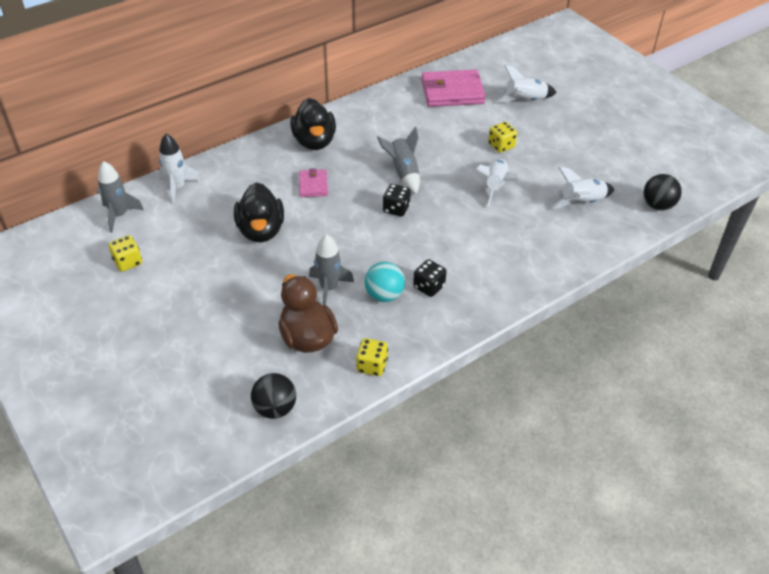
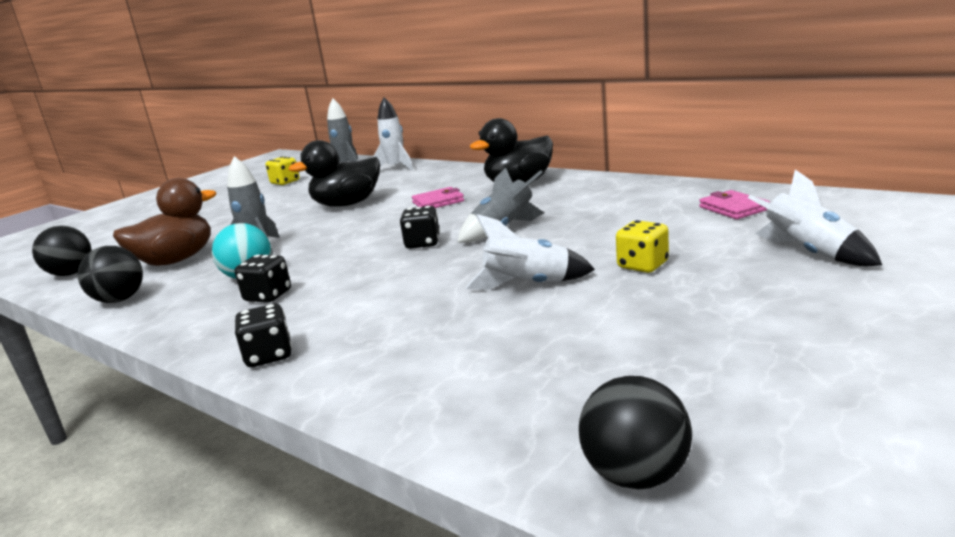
camera: 75 degrees right, 25 degrees down
(372, 365) = (120, 300): yellow dice -> black ball
(452, 92) = (733, 208): pink wallet -> pink wallet, size x0.53
(514, 289) = (269, 355): none -> black dice
(582, 202) = (553, 367): white rocket -> none

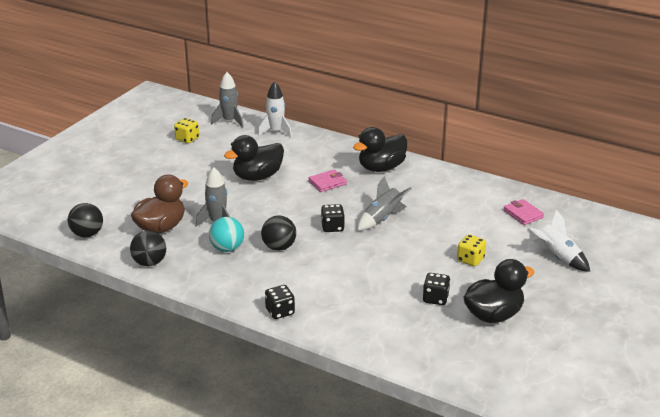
camera: 10 degrees left, 10 degrees up
(268, 296) = (251, 267): black dice -> black dice (435, 298)
(527, 285) = (408, 270): white rocket -> none
(635, 475) = (472, 377): black ball -> black ball (279, 247)
(688, 344) = (493, 315): none -> black duck

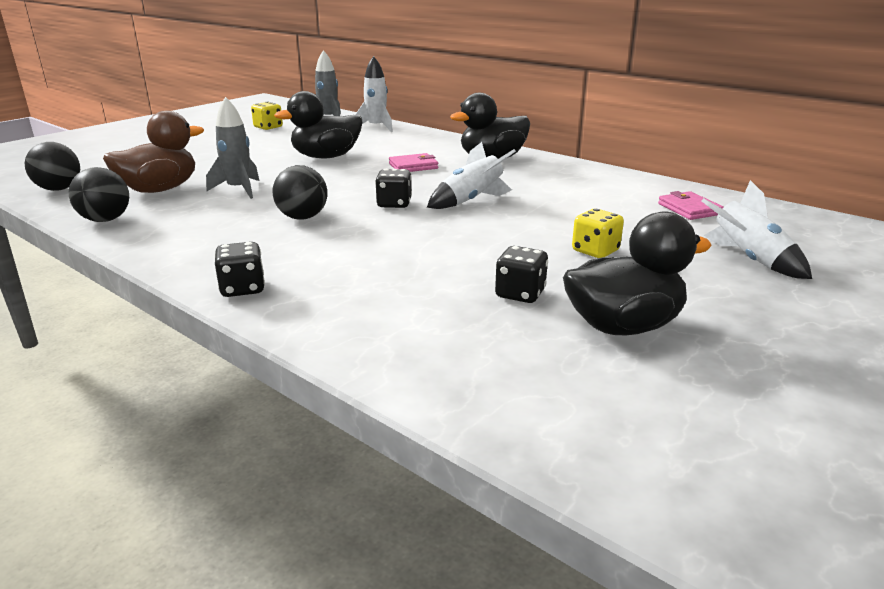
camera: 10 degrees right, 5 degrees down
(227, 248) = (228, 214): turquoise ball -> none
(382, 219) = (471, 200): grey rocket -> white rocket

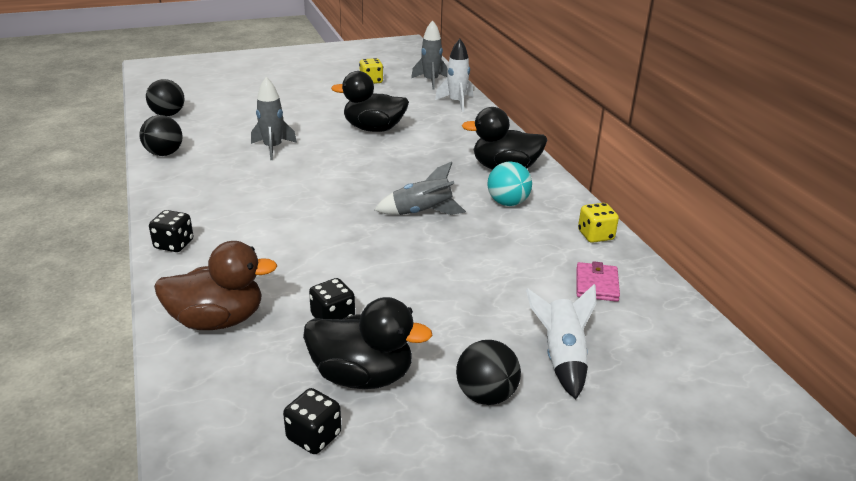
camera: 30 degrees right, 5 degrees up
(160, 189) = (224, 133): brown duck -> brown duck (218, 320)
(302, 217) = (281, 191): black ball -> black ball (486, 395)
(394, 204) = (360, 197): black dice -> black dice (314, 436)
(413, 166) = (427, 159): pink wallet -> none
(471, 200) = (422, 213): white rocket -> grey rocket
(532, 178) = (507, 203): none -> turquoise ball
(595, 251) = (445, 300): yellow dice -> yellow dice (595, 235)

